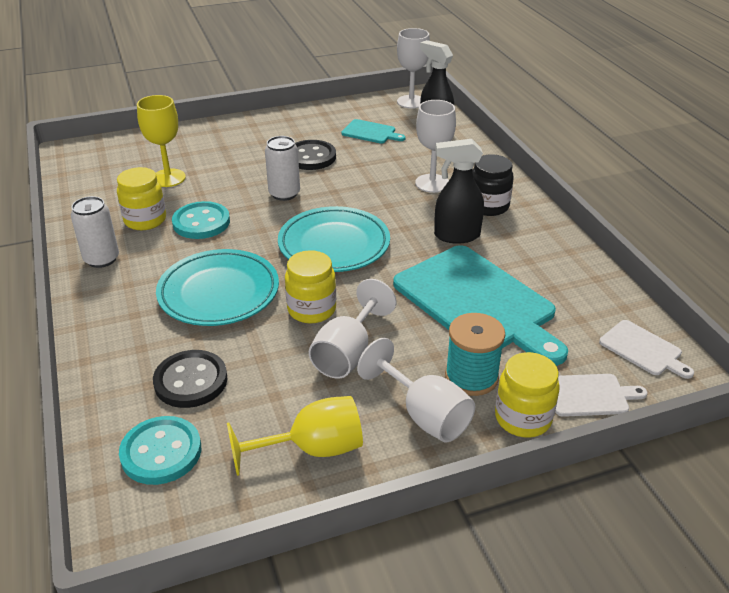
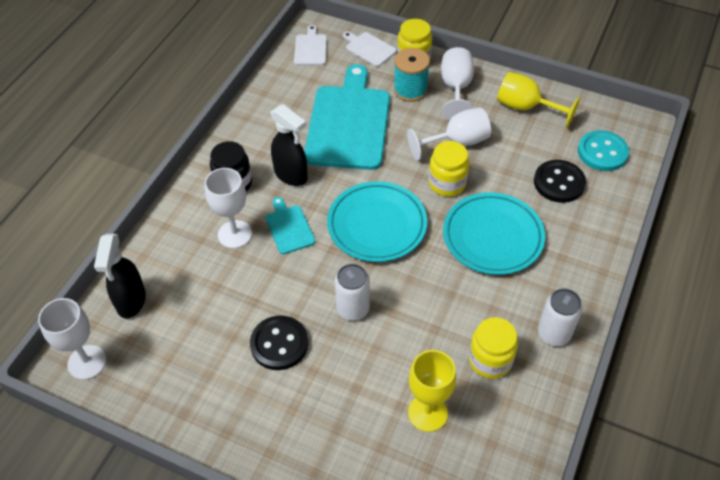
camera: 135 degrees left, 15 degrees up
(201, 222) = (448, 322): turquoise button -> none
(371, 132) = (188, 340): turquoise cutting board -> turquoise cutting board (289, 227)

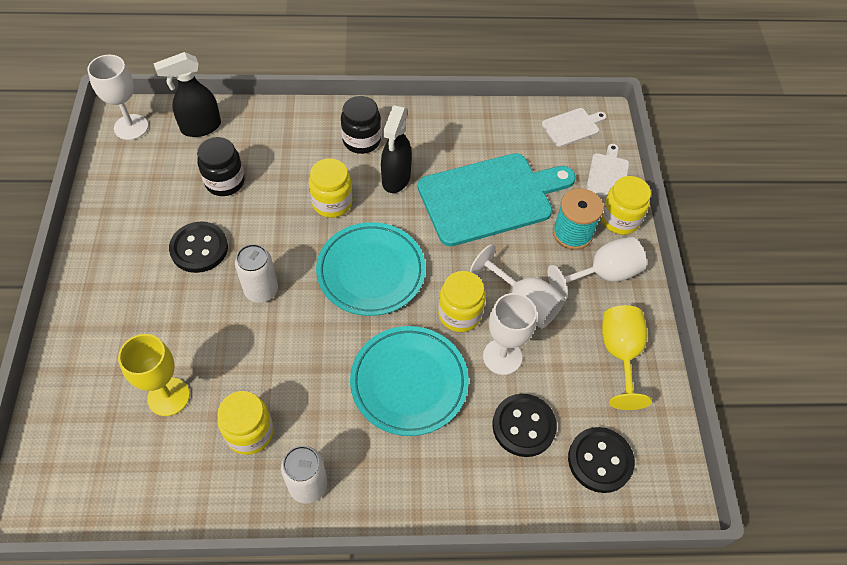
camera: 60 degrees right, 5 degrees up
(213, 301) = (225, 182): none -> black jar
(235, 234) = (304, 166): white goblet -> white goblet (502, 357)
(289, 227) = (332, 203): turquoise cutting board -> yellow jar
(602, 152) = (600, 460): turquoise button -> black button

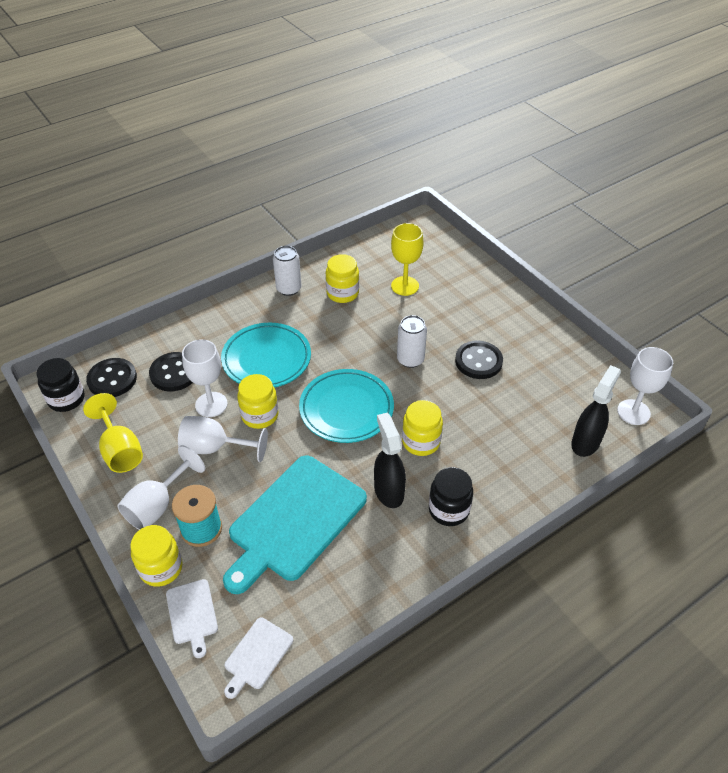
camera: 150 degrees right, 10 degrees down
(225, 182) = (515, 412): black jar -> black jar (66, 399)

